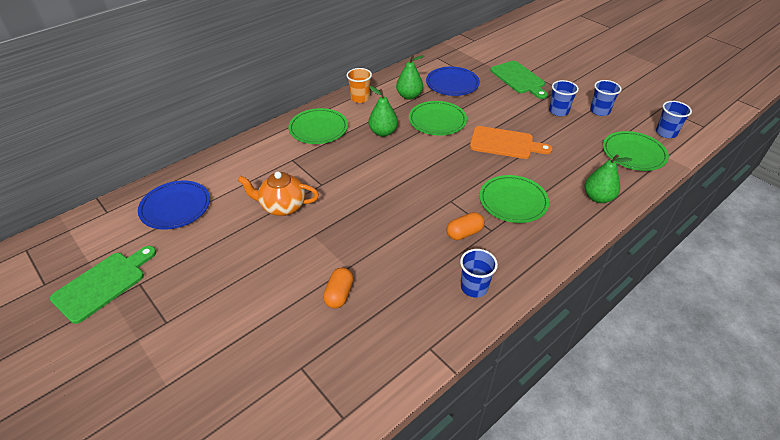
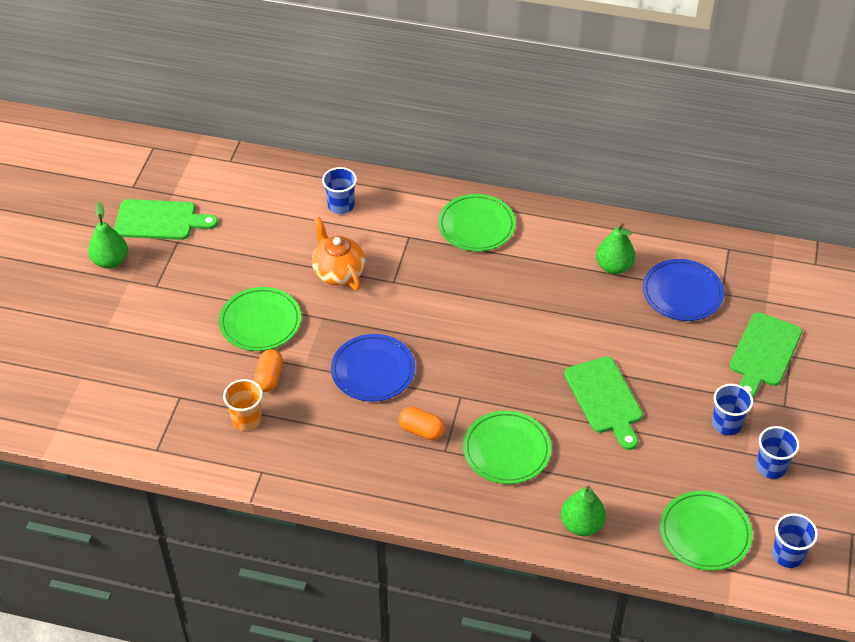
camera: 55 degrees right, 5 degrees up
(175, 207) = (273, 200): blue plate -> blue plate (373, 370)
(339, 294) = (269, 377): orange capsule -> orange capsule turned 60 degrees counterclockwise
(360, 98) = (565, 226): orange cup -> orange cup (246, 419)
(383, 132) = (521, 282): green pear -> green pear (110, 261)
(437, 120) = (589, 317): green plate -> green plate (260, 322)
(474, 287) = (355, 471): blue cup -> blue cup (341, 205)
(505, 143) = (605, 399): orange cutting board -> green cutting board

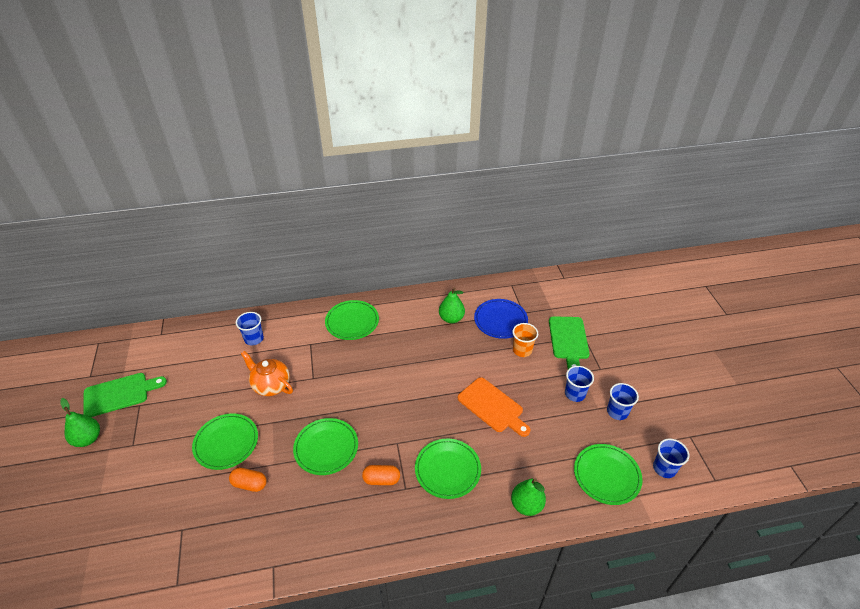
camera: 25 degrees left, 5 degrees down
(246, 419) = (244, 526): orange cup -> orange cup (522, 350)
(269, 377) = (249, 484): orange capsule -> orange capsule turned 60 degrees counterclockwise
(373, 370) = (326, 448): blue plate -> green plate
(605, 399) = (492, 406): green cutting board -> orange cutting board

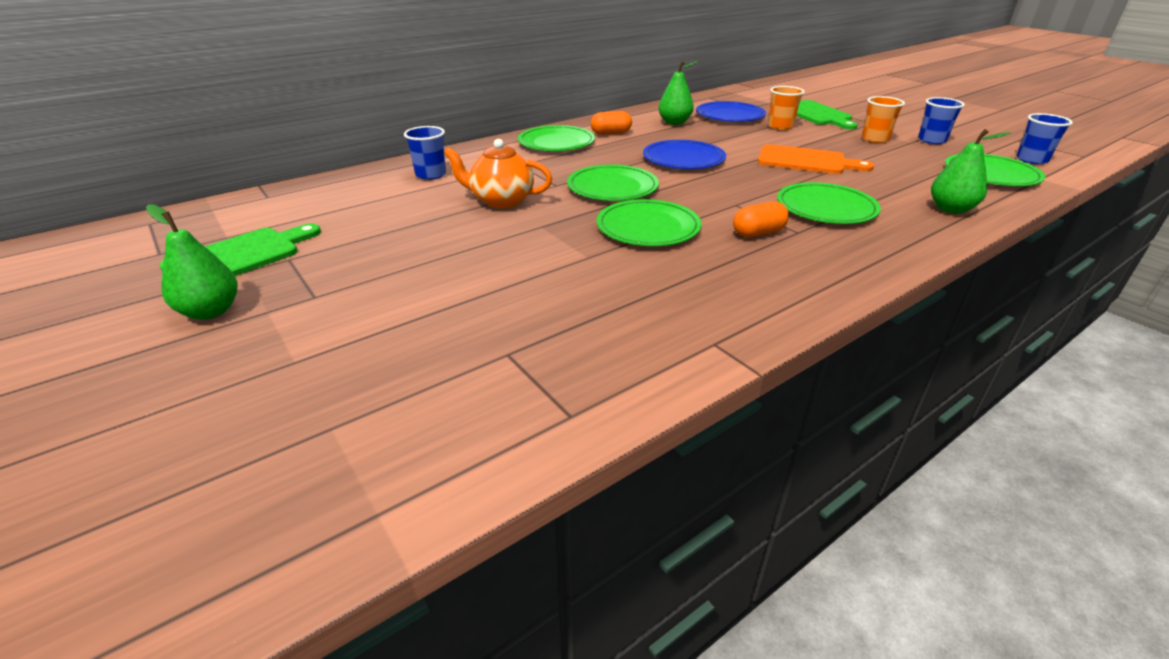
camera: 25 degrees left, 10 degrees down
(226, 443) = (488, 257): green plate -> green plate (612, 187)
(249, 484) = (573, 281): orange capsule -> orange capsule (611, 133)
(413, 373) = (683, 159): none -> blue plate
(575, 394) = (875, 139): blue cup -> orange cup

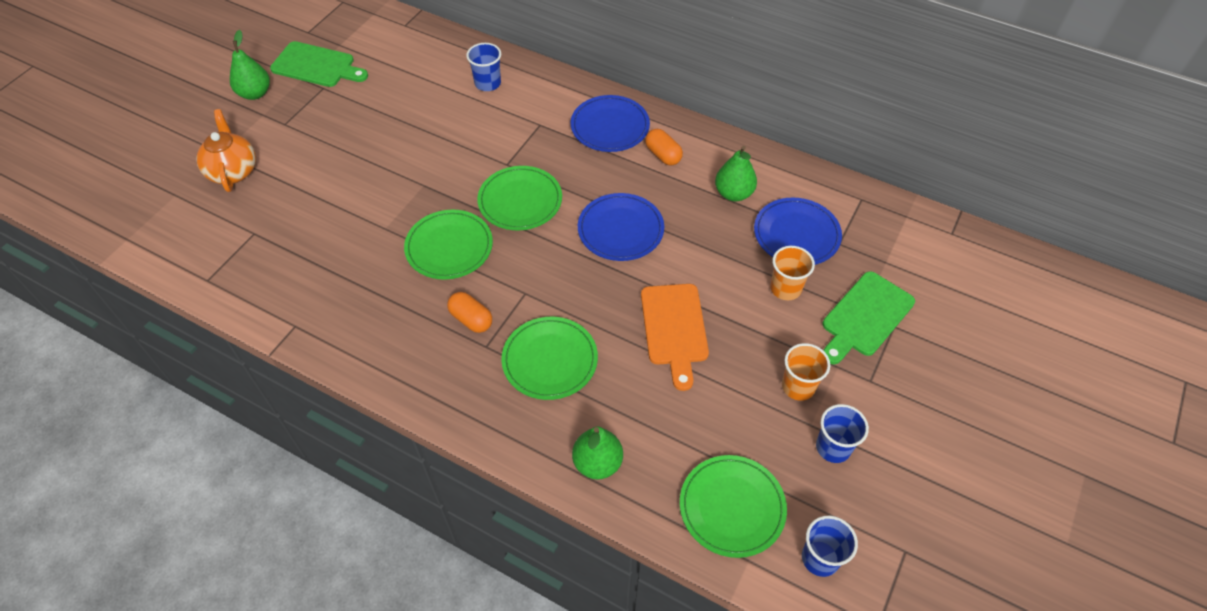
camera: 65 degrees right, 20 degrees up
(501, 201) = (457, 145): orange teapot -> orange teapot (233, 171)
(556, 142) = (610, 126): green plate -> blue plate

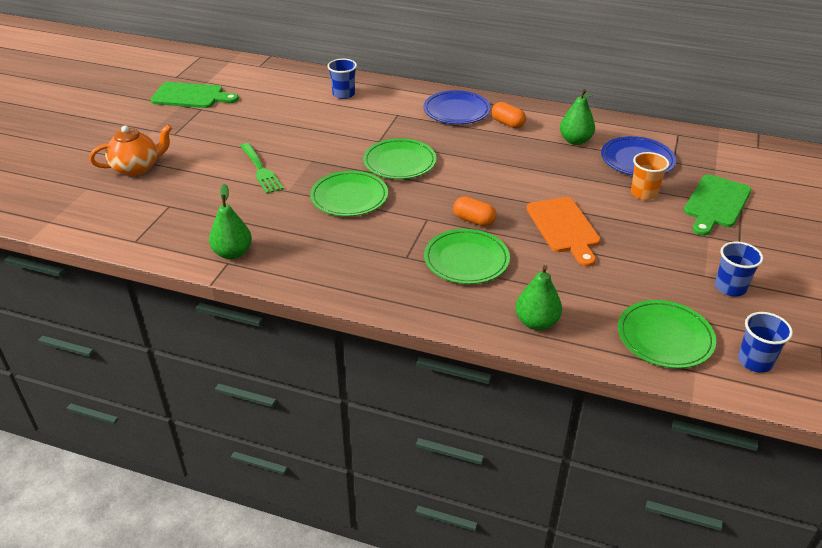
camera: 10 degrees left, 15 degrees down
(233, 171) = (137, 168): orange teapot -> orange teapot turned 90 degrees clockwise
(255, 93) = (141, 117): green pear -> green pear (233, 253)
(364, 193) = (261, 170): none -> green fork
(471, 319) = (386, 241): orange capsule -> orange capsule (474, 220)
(620, 229) = (492, 171): blue plate -> none
(798, 386) = (683, 252): orange cup -> none

